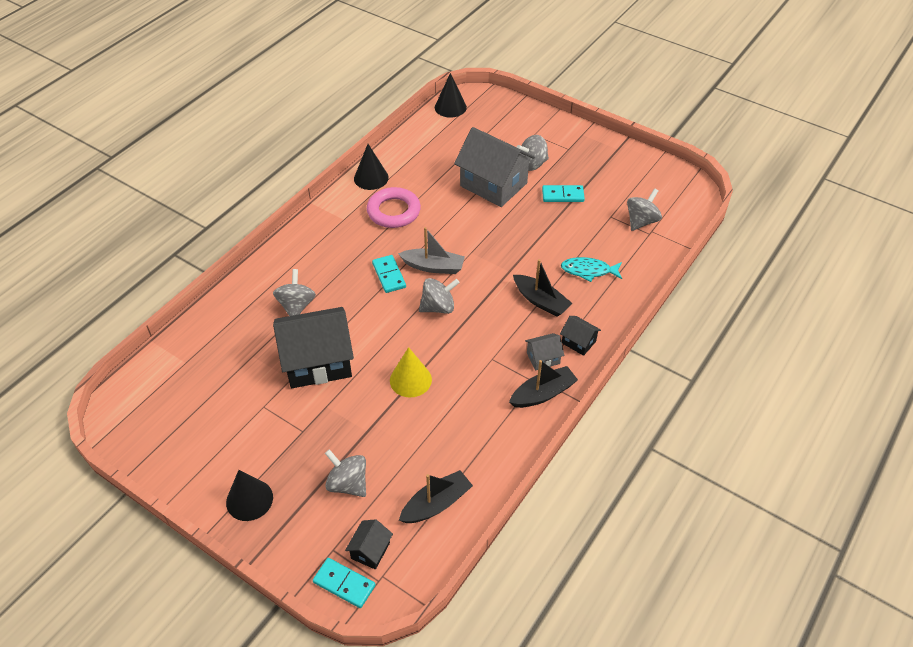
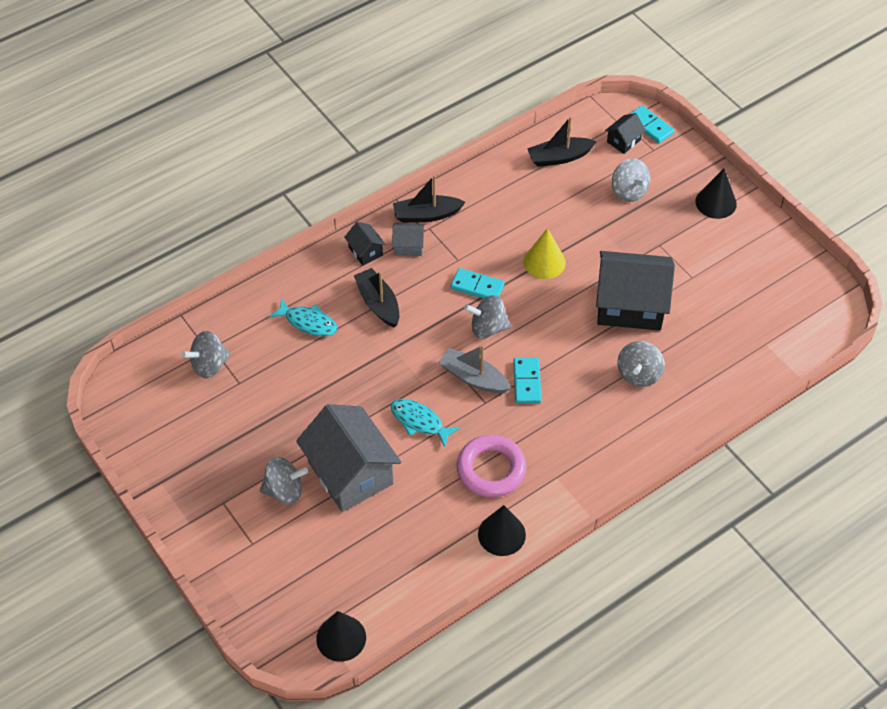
camera: 160 degrees left, 5 degrees up
(461, 227) = (419, 421): none -> turquoise fish
(562, 195) = (275, 430): turquoise domino -> turquoise domino (477, 287)

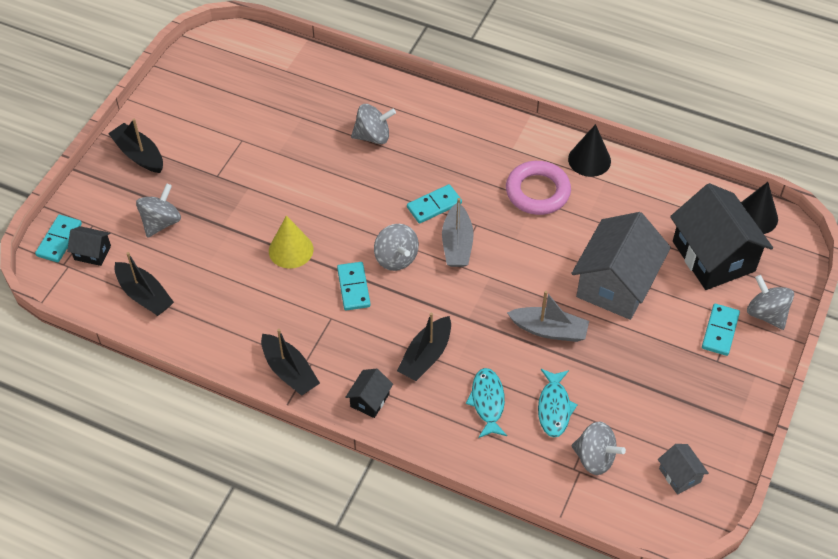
camera: 120 degrees left, 0 degrees up
(248, 523) = (720, 331): none -> turquoise domino
(284, 491) = (670, 321): grey spinning top -> grey spinning top (766, 314)
(341, 398) = (549, 330): none -> grey boat
(408, 246) = (340, 366): grey house -> grey house (679, 475)
(419, 421) = (529, 261): turquoise fish -> turquoise fish (554, 408)
(630, 305) = (302, 169): black house -> black house (713, 256)
(716, 202) = (139, 155): black cone -> black boat

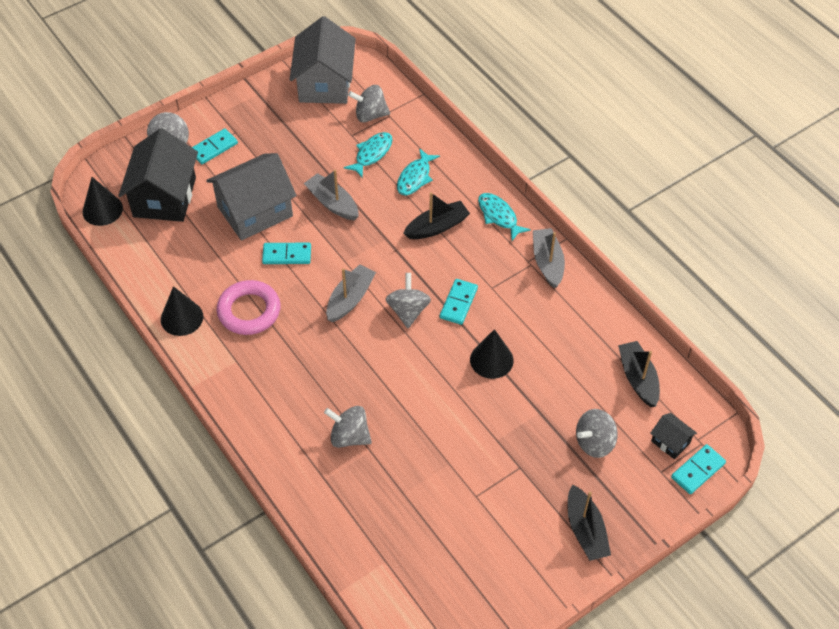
camera: 150 degrees left, 0 degrees up
(289, 371) = (547, 262): black boat -> grey boat
(291, 250) = (491, 360): yellow cone -> black cone
(369, 400) = (499, 216): black house -> turquoise fish
(434, 205) = (344, 341): turquoise domino -> turquoise domino (287, 255)
(595, 458) = (370, 115): grey spinning top -> grey spinning top turned 60 degrees counterclockwise
(679, 475) = (325, 83): grey house -> grey house, size x2.24

